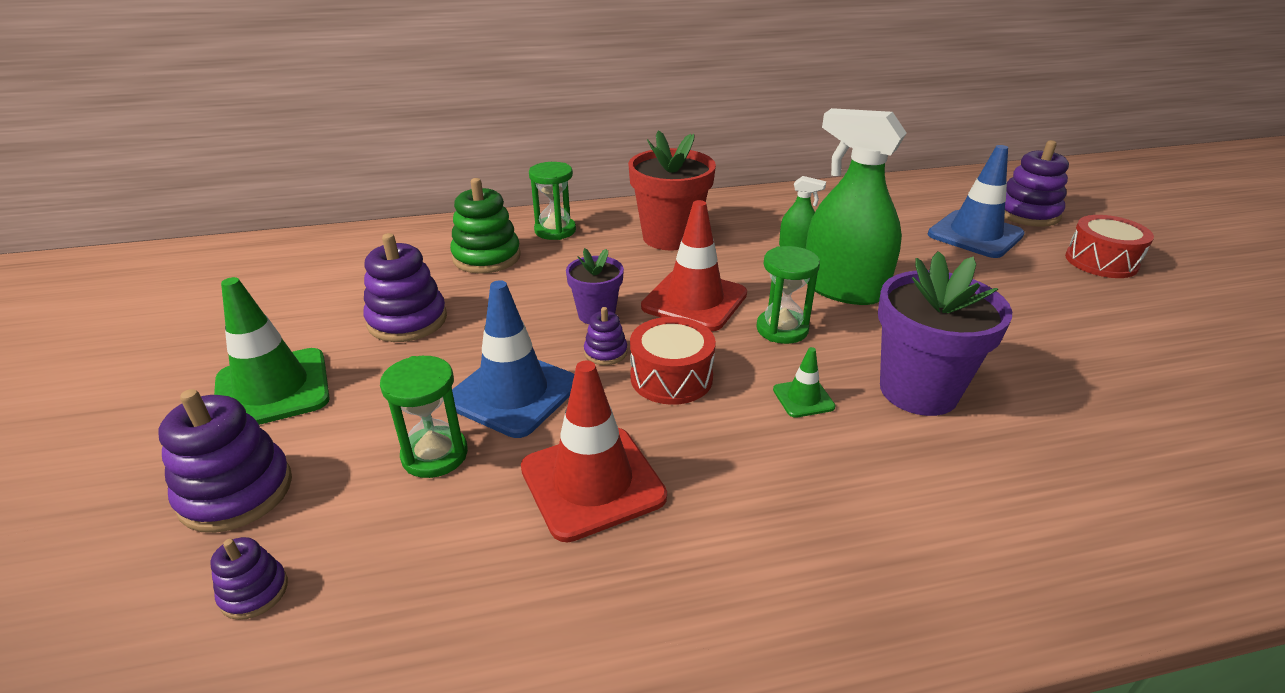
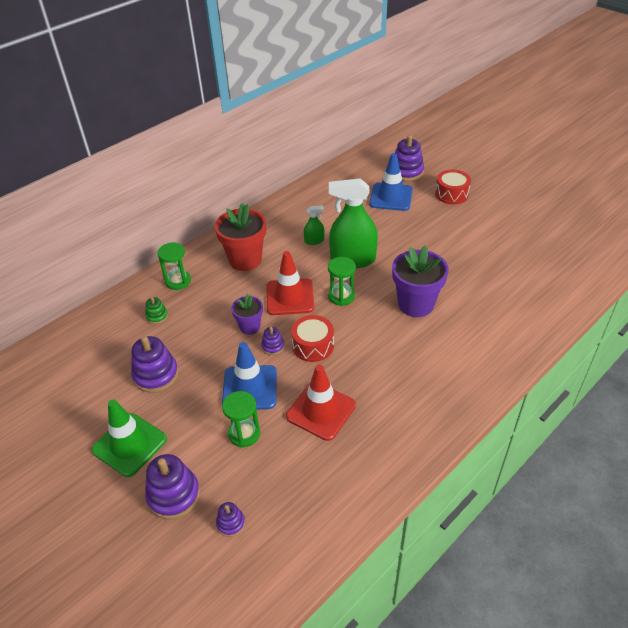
camera: 30 degrees left, 10 degrees up
(486, 257) = (157, 316): green stacking toy -> green stacking toy, size x0.52
(803, 398) = (374, 330): green traffic cone -> none

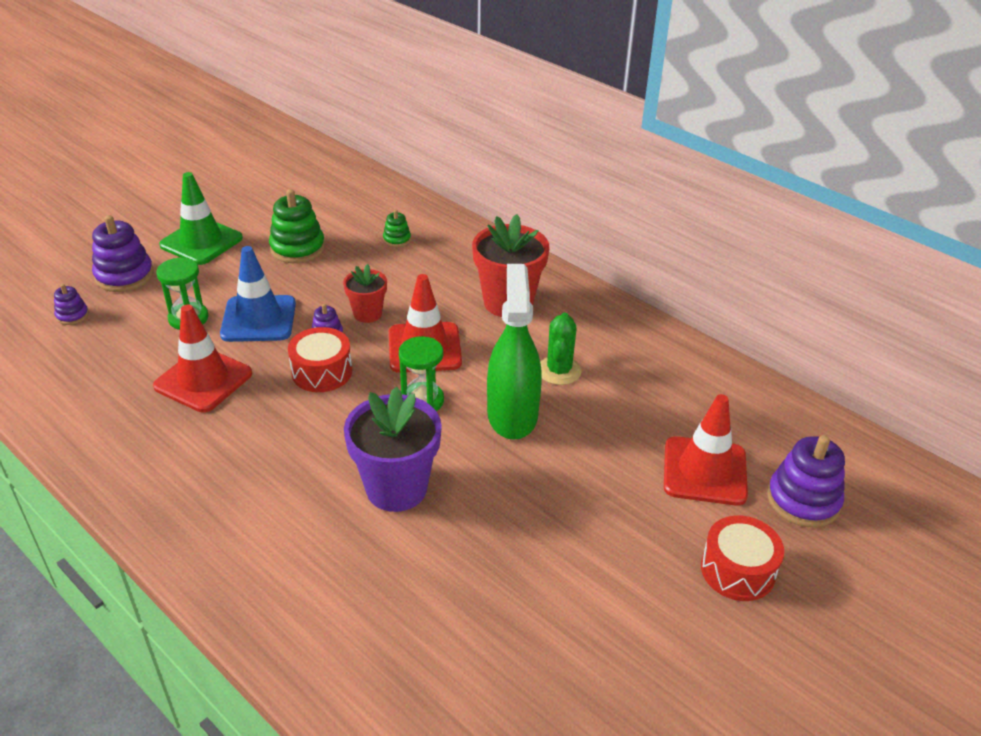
camera: 85 degrees right, 5 degrees down
(156, 375) = (297, 248): purple stacking toy -> green stacking toy
(178, 281) = (463, 249): green hourglass -> none
(250, 327) = (367, 314): purple flower pot -> red flower pot
(314, 241) = (559, 371): green spray bottle -> green cactus
(391, 197) = (704, 471): blue traffic cone -> red traffic cone

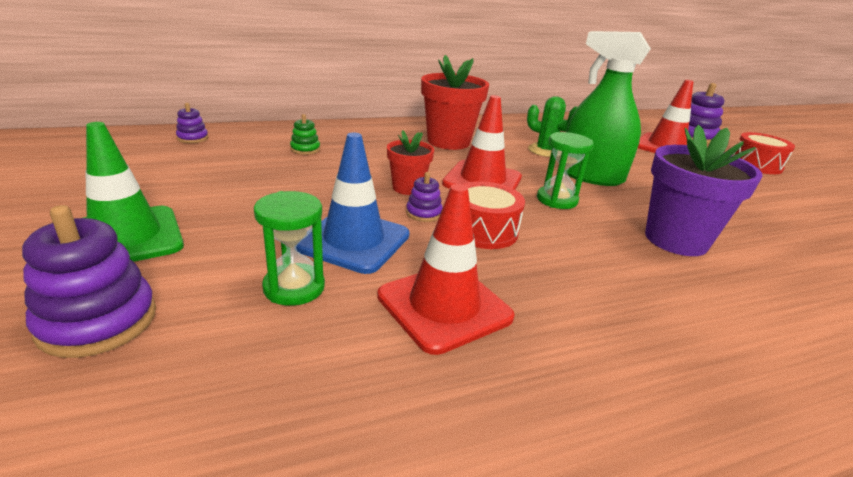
camera: 65 degrees left, 10 degrees down
(72, 315) = (127, 411): purple stacking toy -> purple stacking toy (192, 138)
(297, 248) = (246, 189): green stacking toy -> none

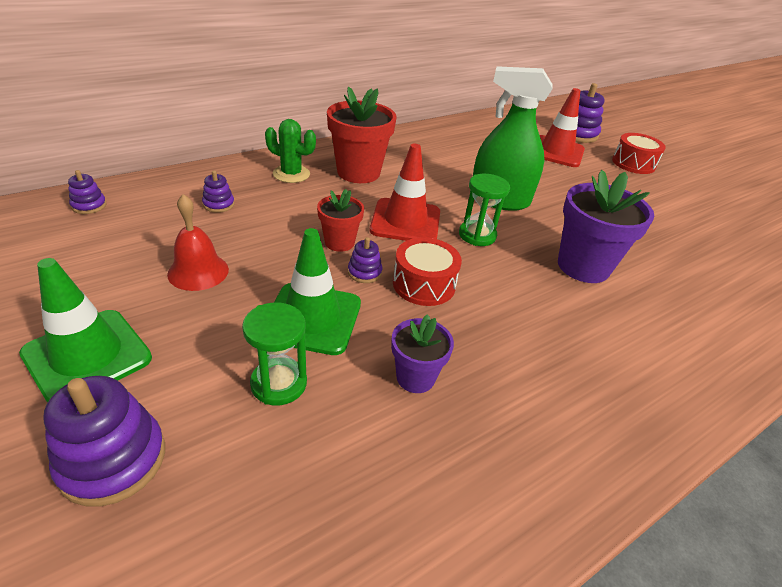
camera: 15 degrees left, 10 degrees up
(261, 192) = (198, 271): none -> red bell
(305, 149) = (218, 204): green stacking toy -> purple stacking toy
(353, 241) = (312, 318): blue traffic cone -> green traffic cone
(444, 306) = (415, 377): red traffic cone -> purple flower pot
(545, 151) = (452, 172): green cactus -> green cactus (291, 174)

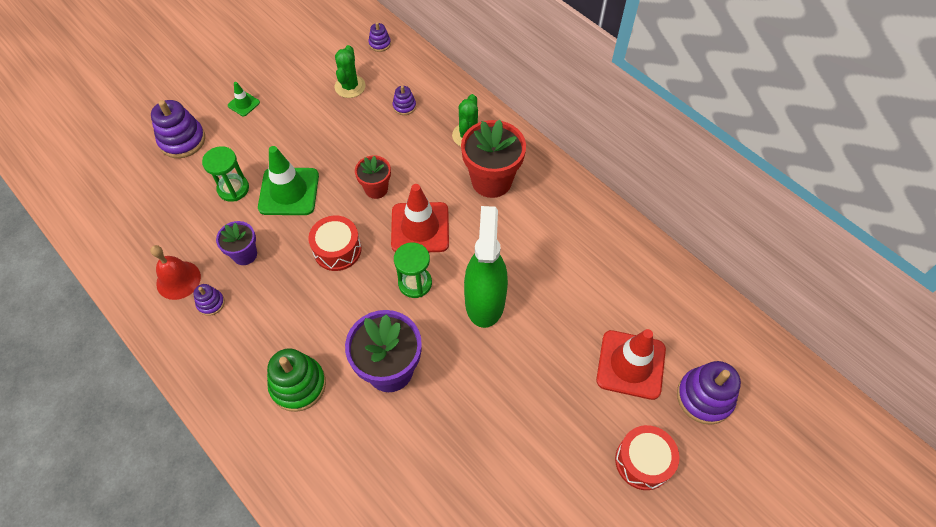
camera: 85 degrees right, 20 degrees up
(87, 356) = (244, 104): green traffic cone -> green traffic cone, size x0.48
(148, 239) = (350, 86): none -> green cactus
(198, 271) = (322, 122): red bell -> red bell (178, 280)
(364, 272) = (343, 211): purple stacking toy -> purple stacking toy (211, 303)
(617, 339) = (298, 385): none -> green stacking toy

